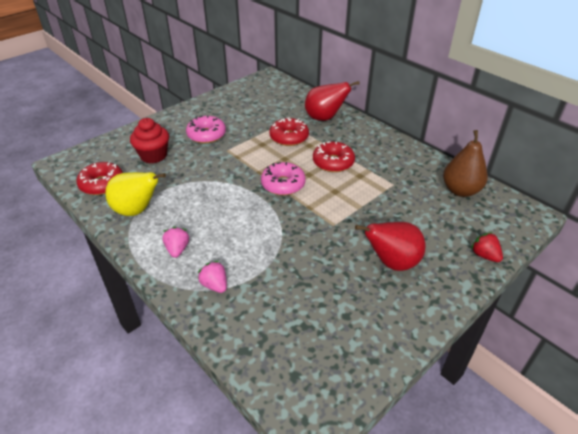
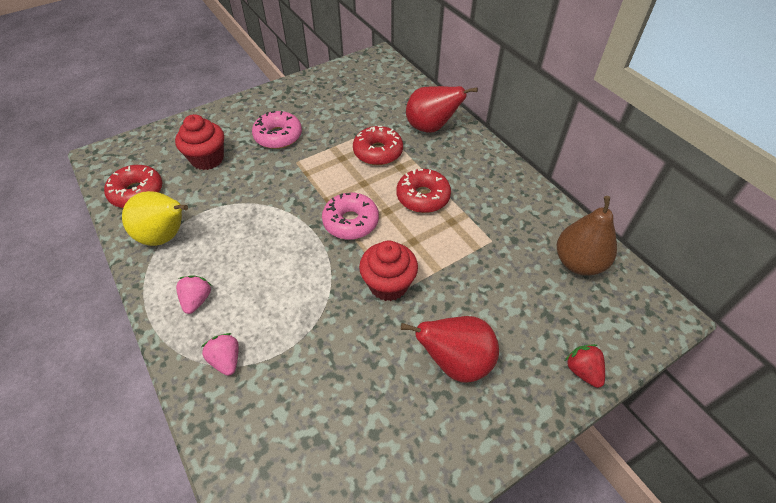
camera: 10 degrees right, 10 degrees up
(325, 221) = (388, 285): none -> red cupcake

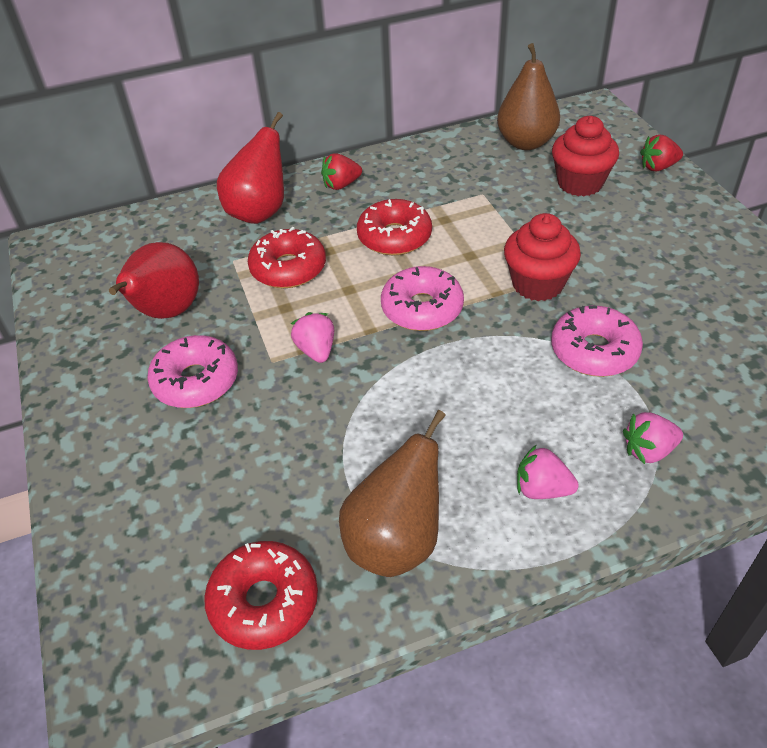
camera: 75 degrees left, 5 degrees down
(166, 236) = (396, 541): yellow pear -> brown pear
(207, 159) = (212, 485): red cupcake -> red cupcake (580, 183)
(306, 178) = (316, 350): none -> pink strawberry
(320, 324) = (594, 351): none -> pink donut
(455, 362) = (649, 245): red pear -> red pear (166, 312)
(474, 160) = (341, 185): none -> red strawberry

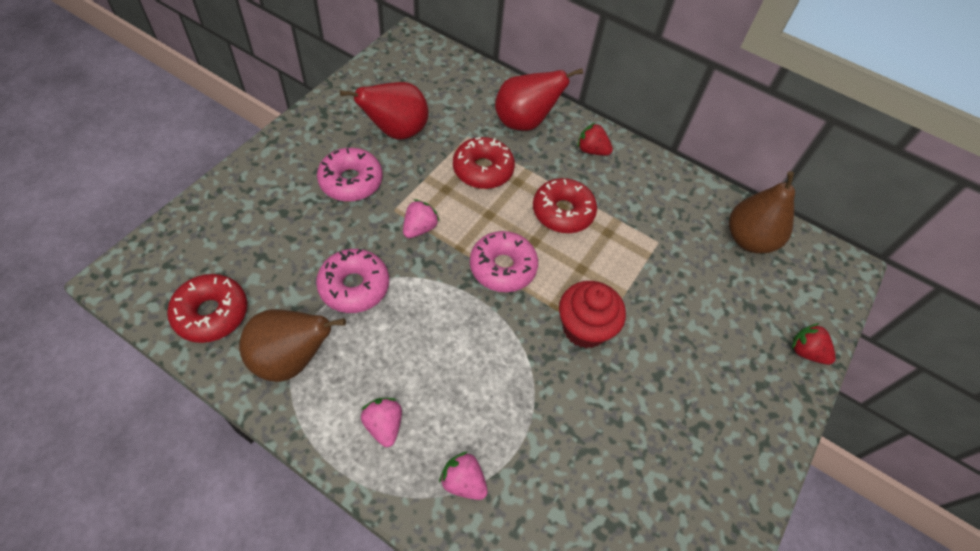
camera: 45 degrees right, 10 degrees up
(580, 183) = (730, 302): red cupcake -> none
(594, 351) = (540, 400): pink donut -> pink donut (354, 286)

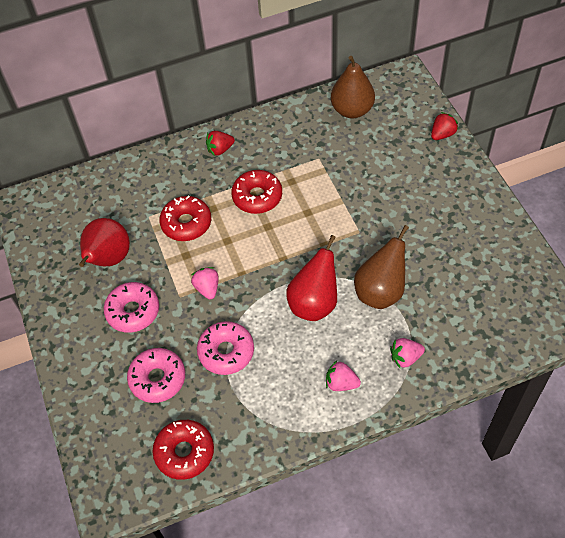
camera: 45 degrees left, 0 degrees up
(291, 359) = (257, 416): brown pear -> brown pear (380, 292)
(503, 267) = (274, 256): pink donut -> pink donut (157, 379)
(524, 122) = (164, 174): red pear -> red pear (314, 303)
(584, 328) = (350, 236): red cupcake -> none
(806, 352) = (442, 134): red strawberry -> red strawberry turned 150 degrees clockwise

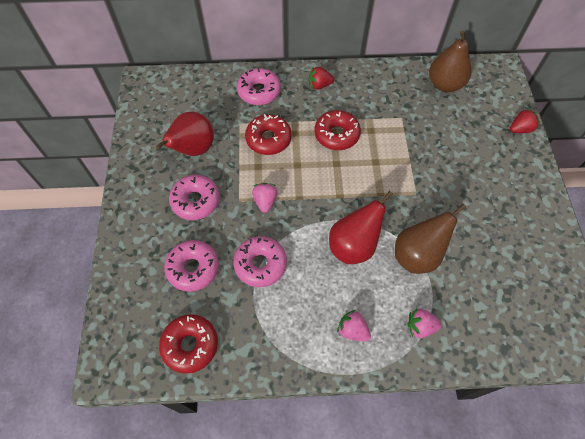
camera: 15 degrees right, 5 degrees up
(156, 176) = (259, 91): none -> pink donut

